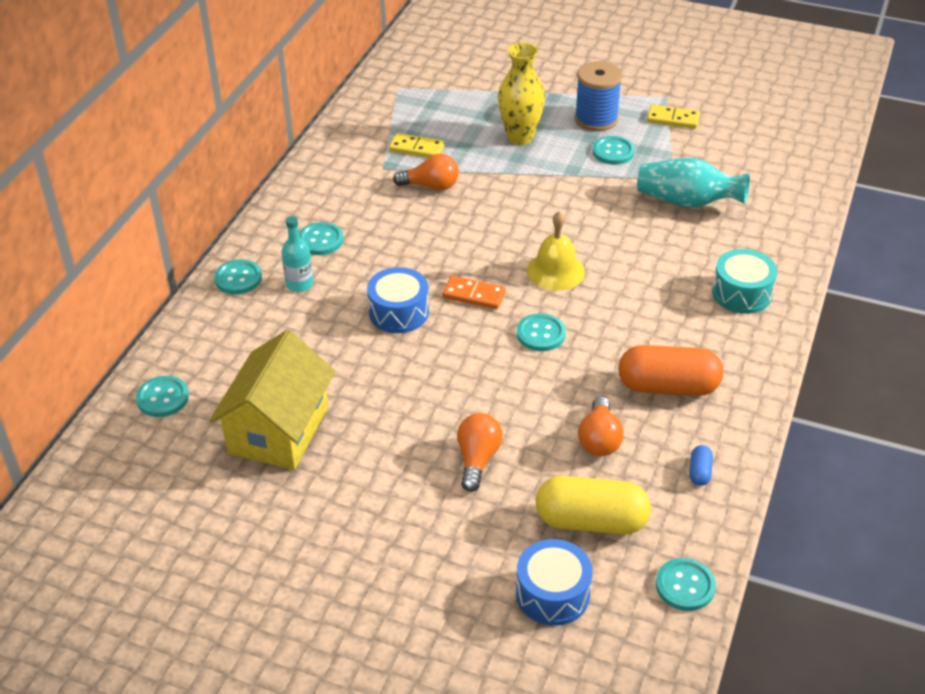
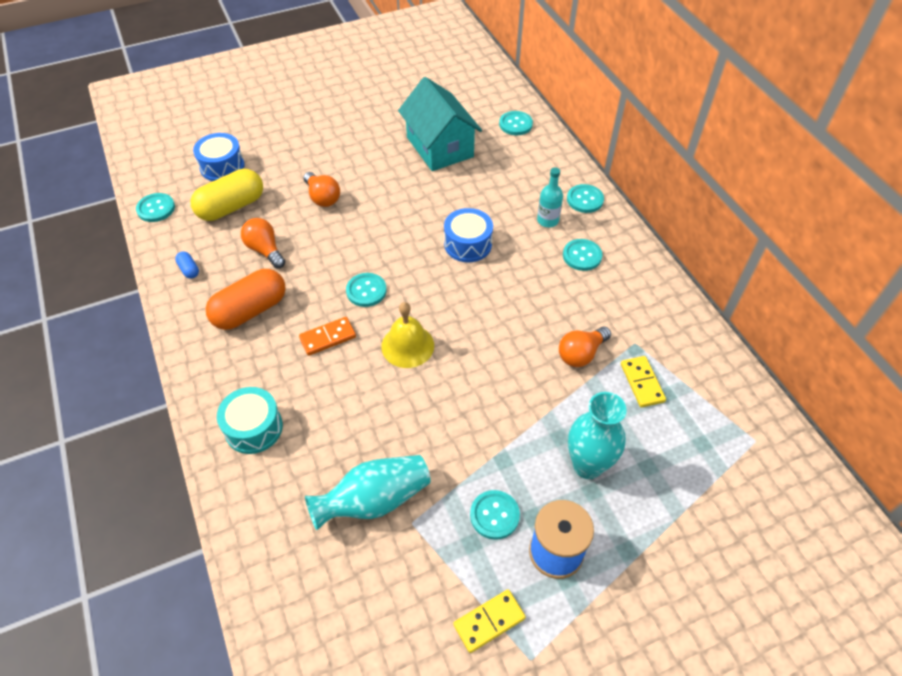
camera: 135 degrees right, 10 degrees up
(278, 430) = (440, 147): yellow house -> turquoise house
(416, 148) = (642, 383): yellow domino -> yellow domino turned 75 degrees counterclockwise
(474, 295) = (439, 288): orange domino -> orange domino (328, 338)
(520, 137) = (587, 465): yellow vase -> turquoise vase

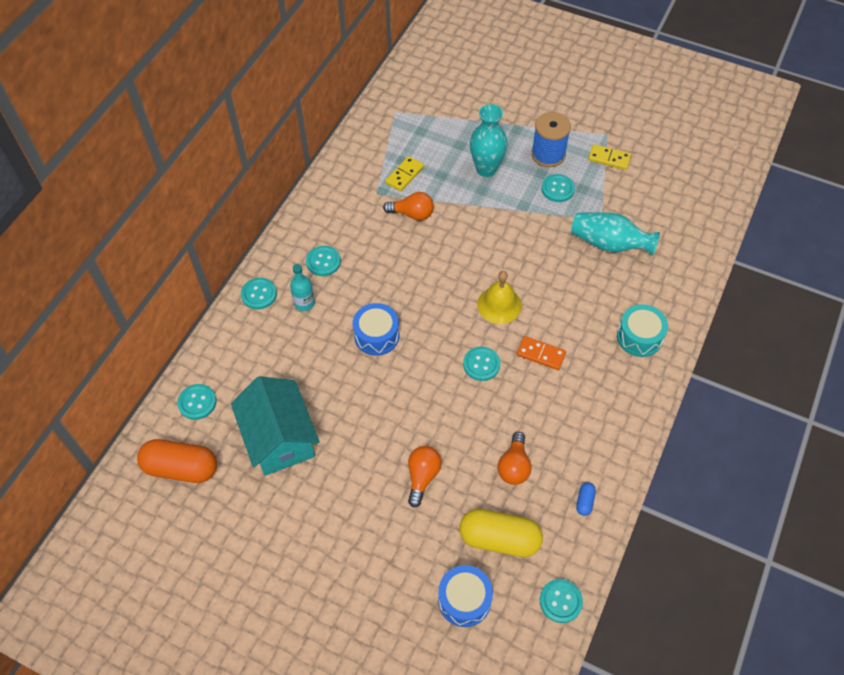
camera: 130 degrees left, 5 degrees up
(250, 310) = (571, 421): orange capsule -> orange capsule (181, 468)
(440, 147) = (279, 438): turquoise house -> turquoise house turned 45 degrees counterclockwise

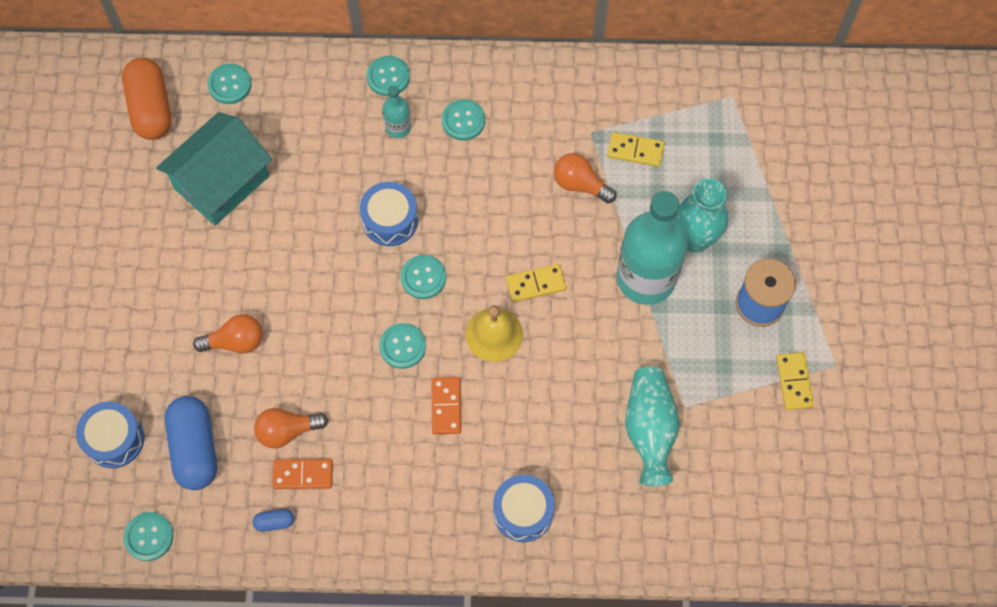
camera: 65 degrees right, 10 degrees up
(412, 214) = (580, 184): orange light bulb -> orange light bulb turned 135 degrees clockwise
(473, 266) = (535, 284): none -> yellow domino
(499, 539) = (195, 448): yellow capsule -> blue capsule
(500, 205) = (646, 278): none -> turquoise bottle
(554, 468) = (303, 474): none -> orange domino
(557, 189) = (707, 336): turquoise button -> turquoise button (423, 277)
(639, 337) = (523, 512): turquoise drum -> blue drum

